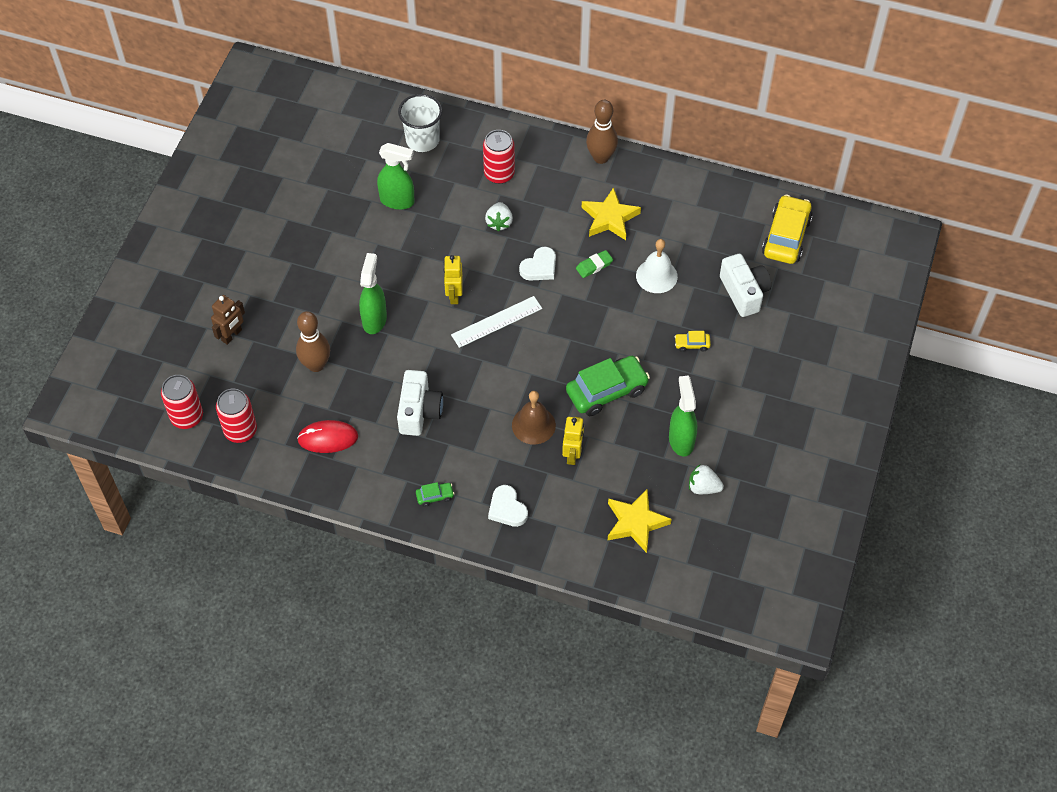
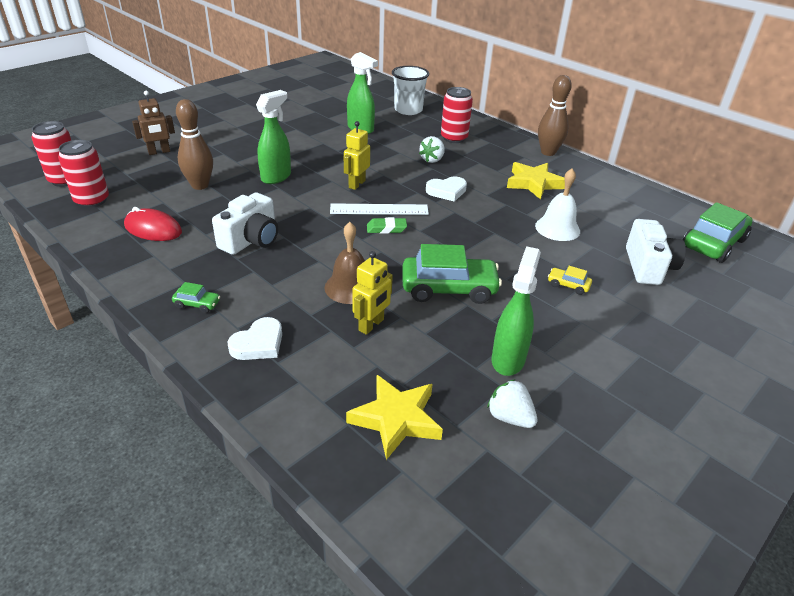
camera: 25 degrees right, 20 degrees down
(507, 509) = (258, 343): white heart -> white heart turned 135 degrees counterclockwise
(594, 266) = (499, 205): green eraser -> green eraser (386, 229)
(786, 237) = (713, 243): yellow car -> green car

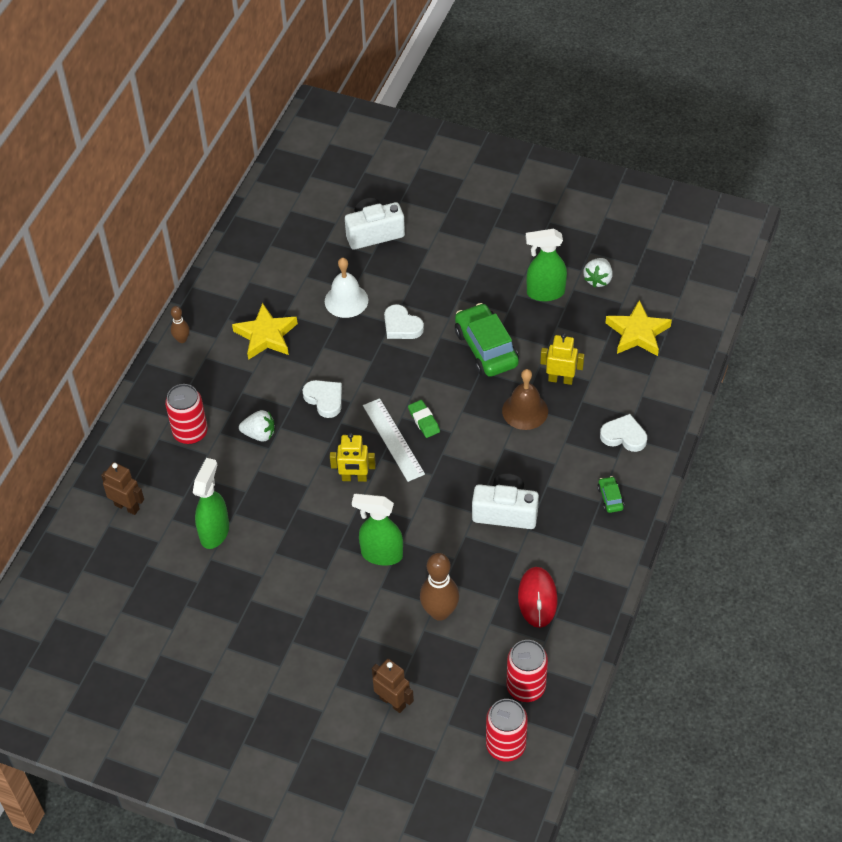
camera: 110 degrees left, 15 degrees up
(408, 110) = (127, 506): white cup -> brown robot
(509, 248) = (401, 326): none -> white heart
(548, 152) = (182, 339): brown bowling pin -> brown bowling pin, size x0.54
(568, 285) = (433, 277): yellow car -> none
(713, 243) = (308, 196): green car -> none

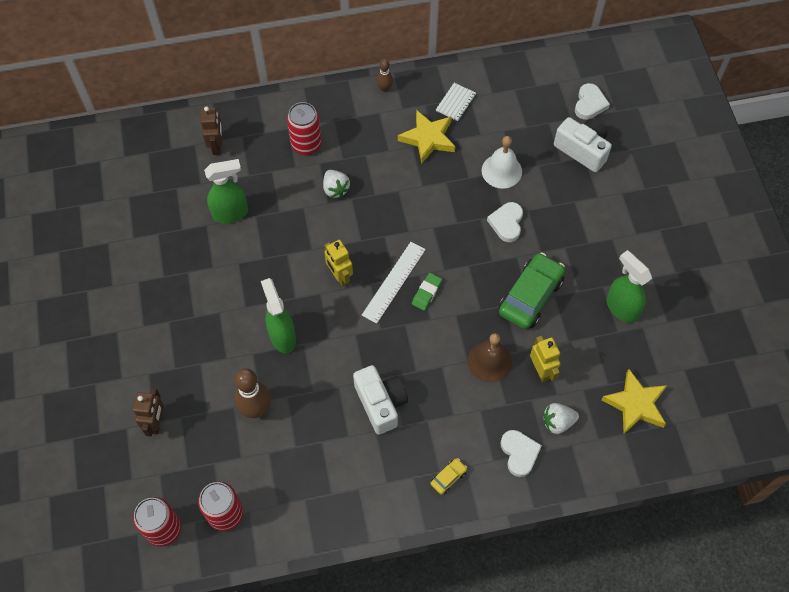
camera: 55 degrees right, 10 degrees up
(246, 295) = (456, 103): none -> white notebook
(324, 399) = (398, 212): white heart -> white heart (589, 104)
(537, 598) = (314, 475): red mouse -> none
(598, 279) = (668, 341): white strawberry -> white strawberry (557, 422)
(610, 498) = (448, 478): green car -> yellow car

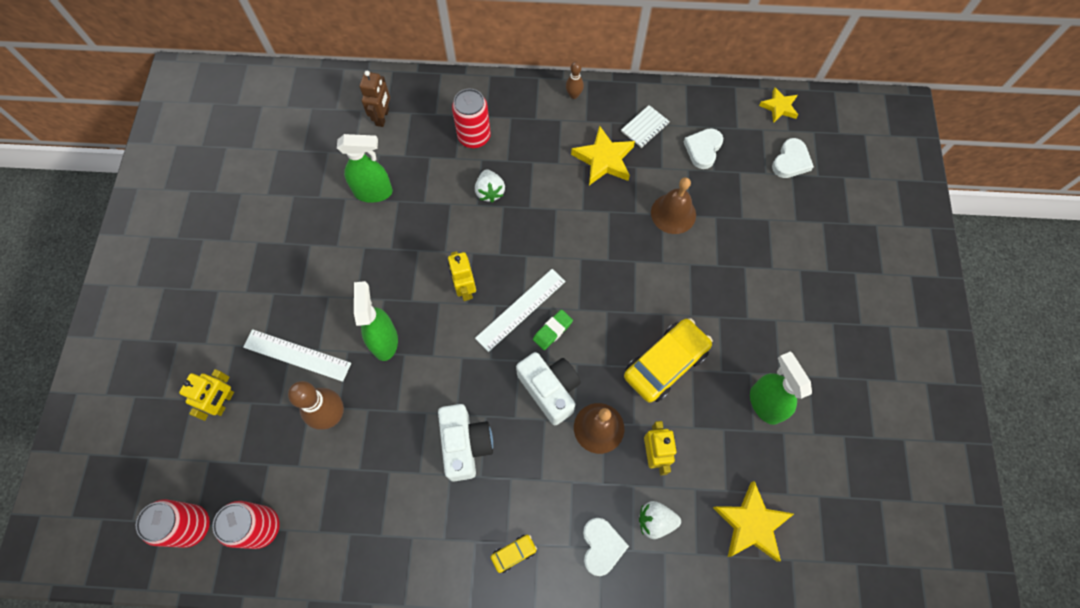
camera: 15 degrees right, 5 degrees up
(156, 422) = (224, 402): brown robot -> yellow robot
(208, 367) = (297, 355): none -> white ruler
(501, 171) = (673, 213): white bell -> brown bell
(506, 223) = (662, 273): white heart -> white heart (703, 149)
(530, 296) = (665, 364): green car -> yellow car
(567, 60) = (779, 107): none -> yellow star
(582, 150) = (769, 211): white camera -> white camera (550, 390)

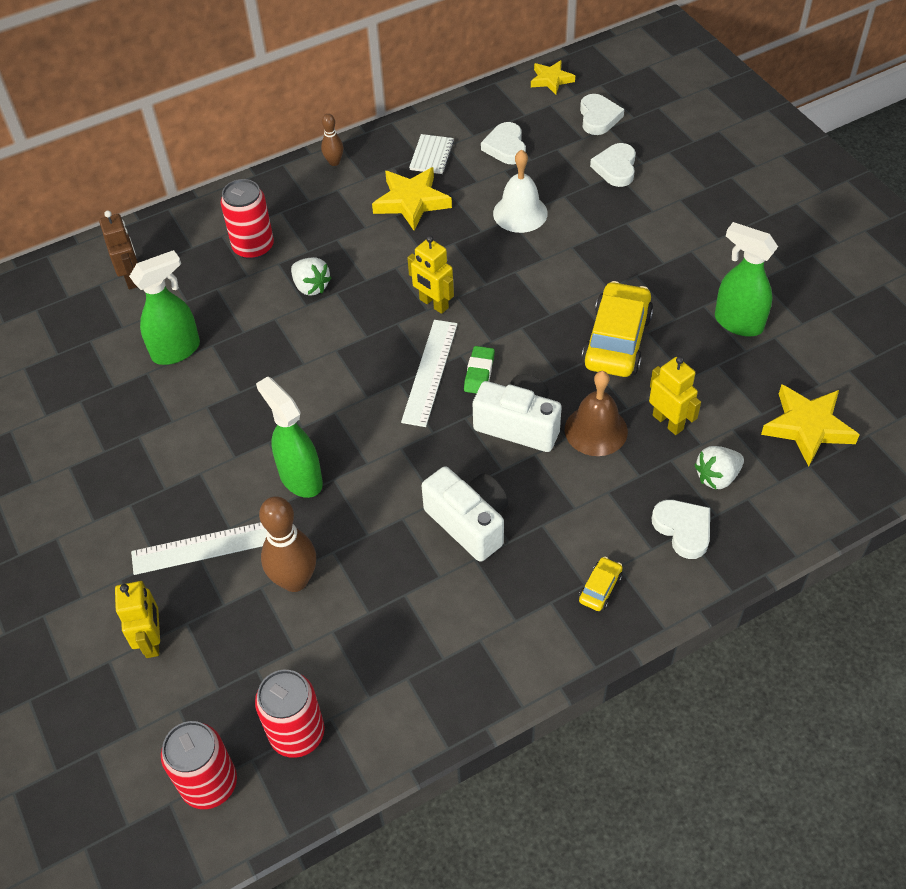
camera: 30 degrees left, 15 degrees down
(465, 288) = (354, 385): yellow robot -> yellow robot (433, 304)
(673, 213) = (520, 213): brown bell -> white bell
(771, 214) = (615, 168): none -> white heart

